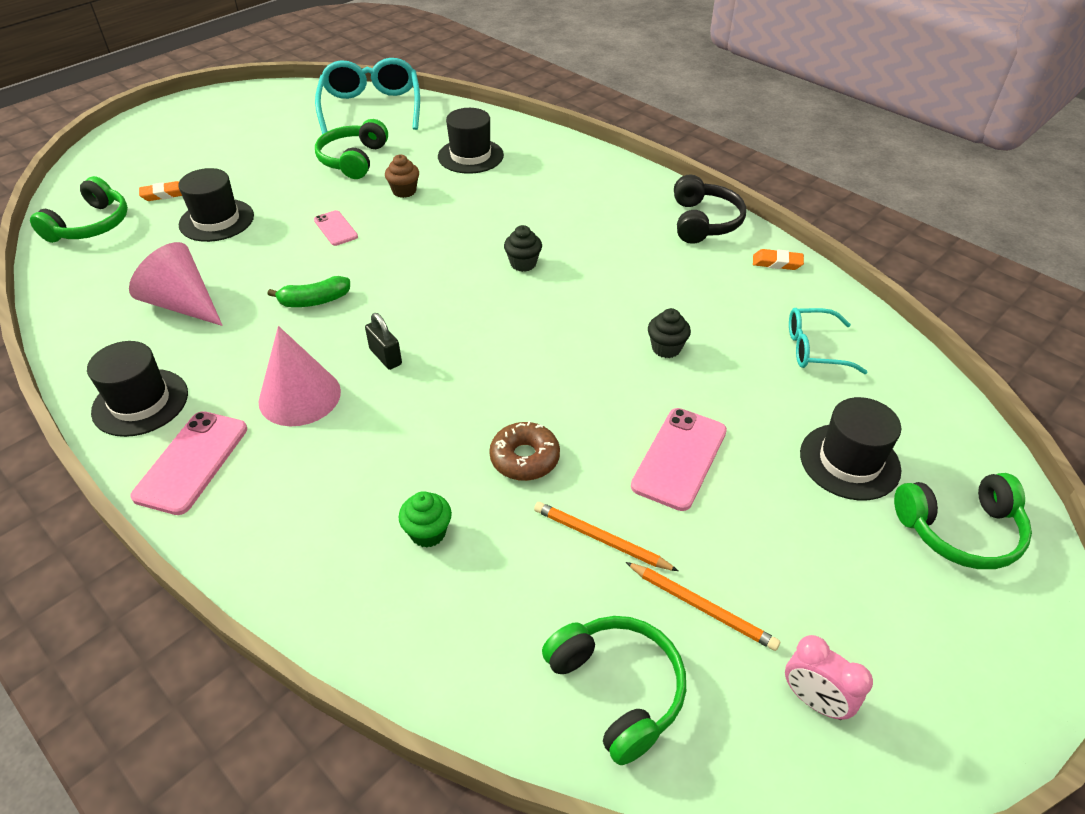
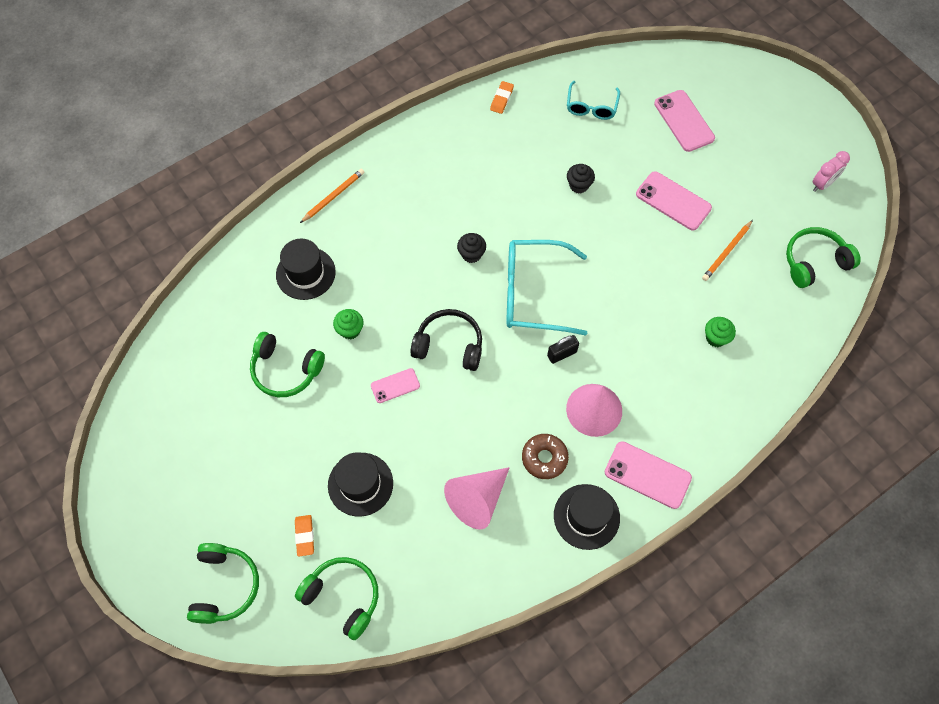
camera: 80 degrees left, 20 degrees up
(314, 301) = (490, 401): green banana -> none
(371, 108) = (189, 351): turquoise glasses -> turquoise glasses (534, 293)
(404, 191) = (350, 330): brown cupcake -> green cupcake
(525, 458) = (664, 280): brown donut -> brown donut (544, 458)
(702, 607) = (771, 215): orange pencil -> orange pencil (333, 196)
(704, 222) = (443, 128): black headphones -> black headphones (449, 345)
(849, 461) = (684, 121): black hat -> pink phone
(960, 530) = (734, 91): green headphones -> green headphones (225, 586)

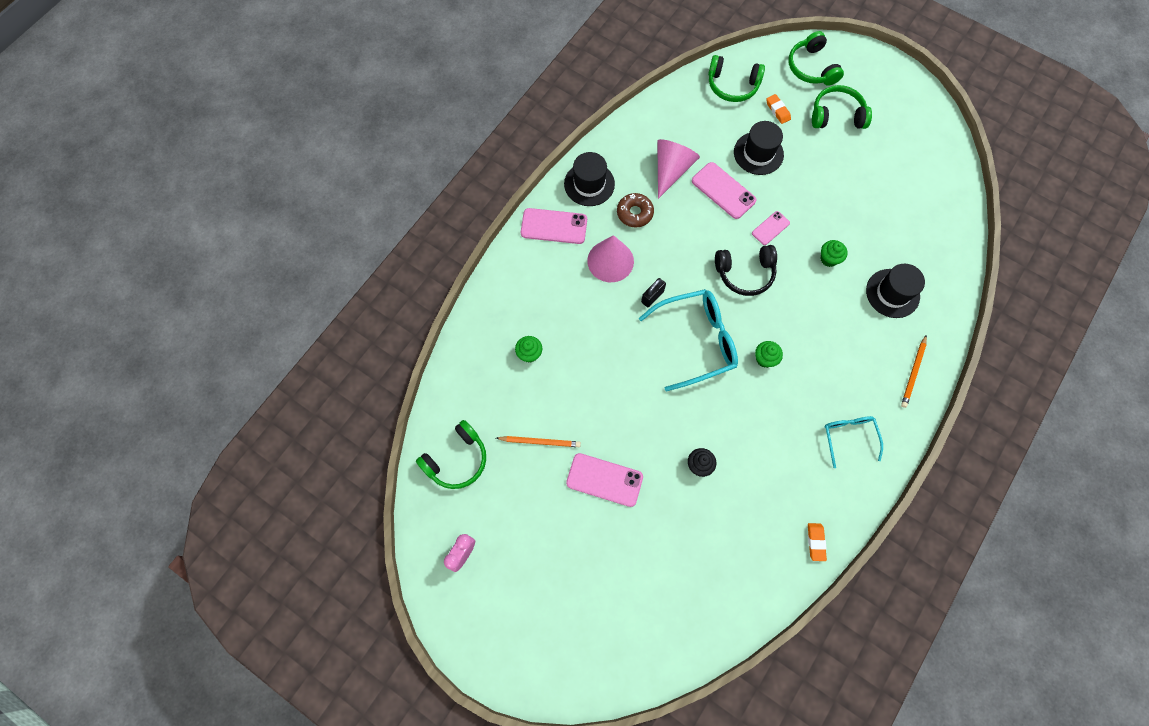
camera: 160 degrees right, 5 degrees up
(285, 370) = (859, 212): green headphones -> green headphones (836, 115)
(471, 254) = (765, 359): black cupcake -> green cupcake
(591, 106) = (722, 567): turquoise glasses -> turquoise glasses (849, 437)
(684, 121) = (621, 584): pink phone -> pink phone (723, 191)
(727, 252) = (540, 441): orange pencil -> orange pencil turned 75 degrees clockwise

